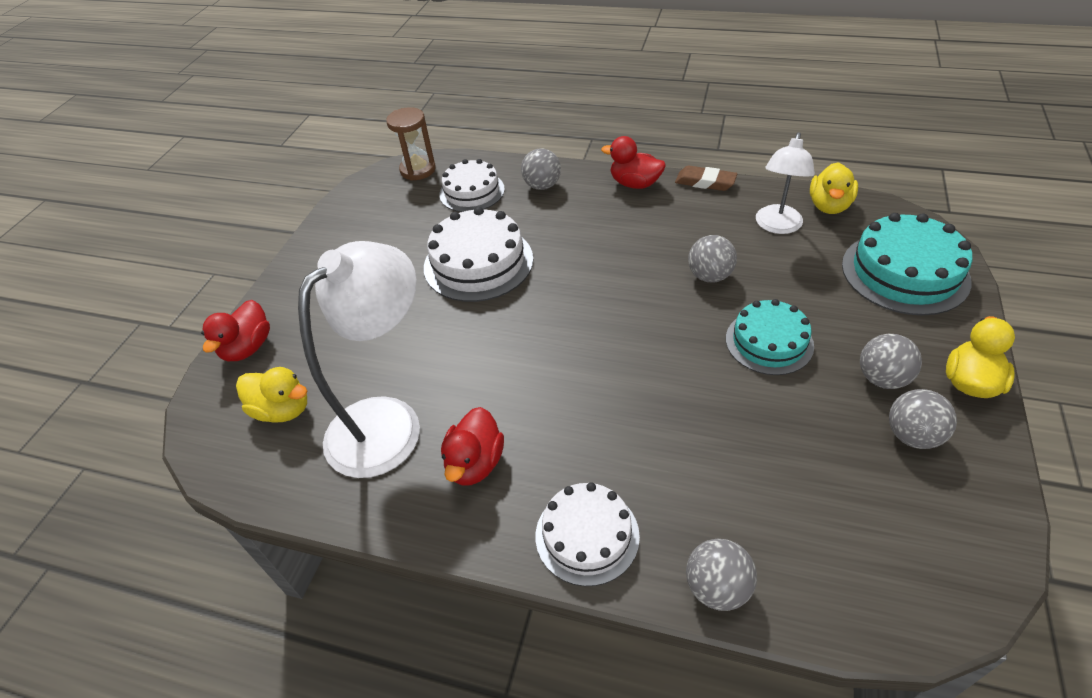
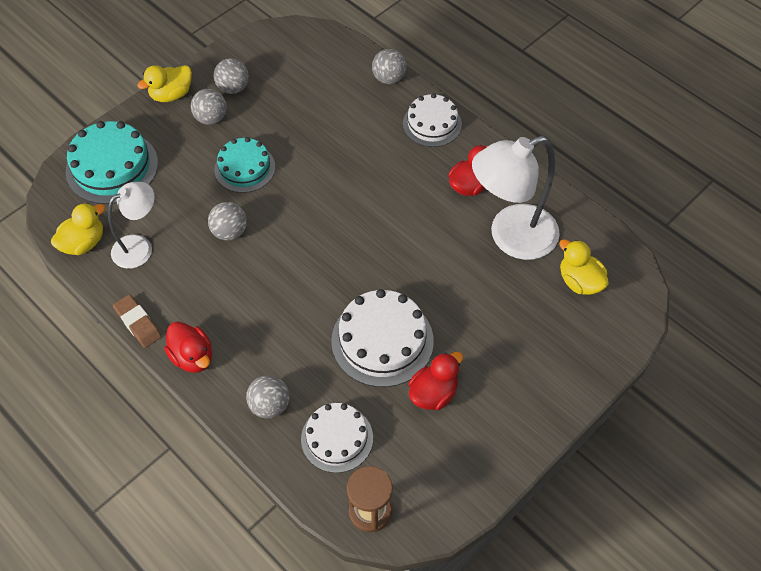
camera: 155 degrees left, 10 degrees up
(248, 348) = (597, 353): red duck -> red duck (433, 393)

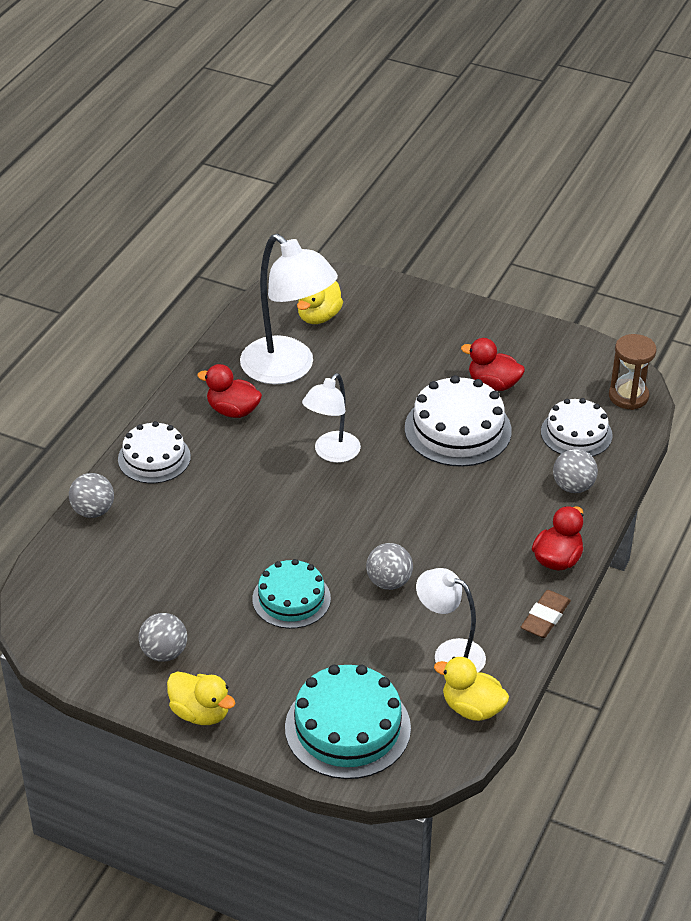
camera: 110 degrees left, 15 degrees down
(211, 118) = (225, 657): grey ball -> none
(390, 238) = (331, 453): none -> white lamp

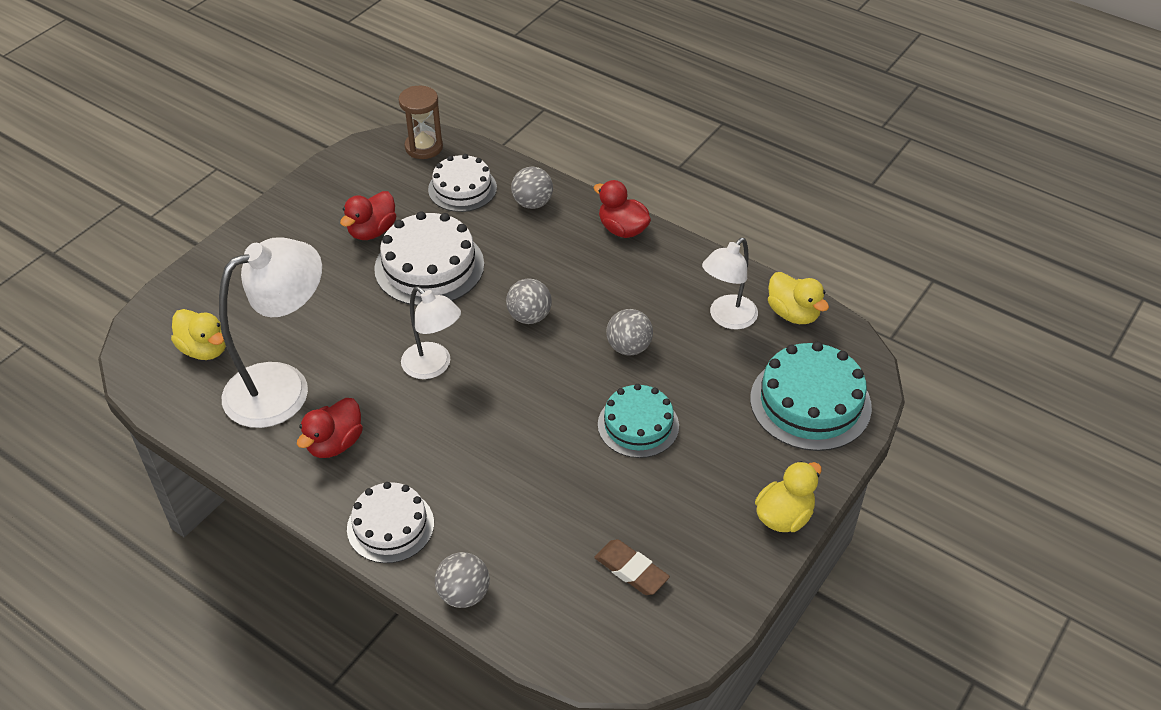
camera: 80 degrees left, 5 degrees up
(164, 653) = (698, 541): grey ball -> grey ball (529, 317)
(472, 708) = (793, 313): yellow duck -> yellow duck turned 75 degrees counterclockwise
(545, 617) = (692, 249): brown eraser -> brown eraser (631, 570)

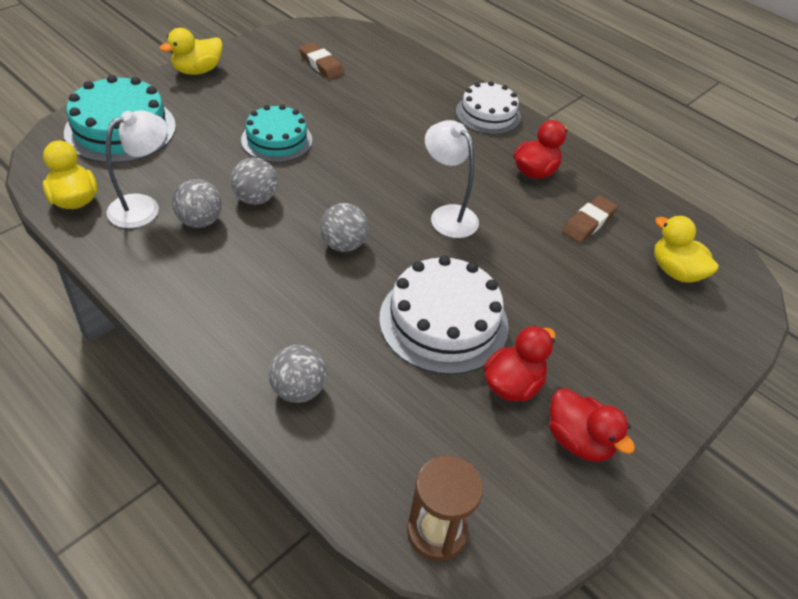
camera: 175 degrees left, 0 degrees up
(283, 387) = (588, 223): white lamp -> brown eraser
(462, 188) = (388, 434): white cake -> none
(464, 594) = (438, 73): grey ball -> grey ball (200, 221)
(622, 229) = (199, 328): red duck -> red duck (578, 441)

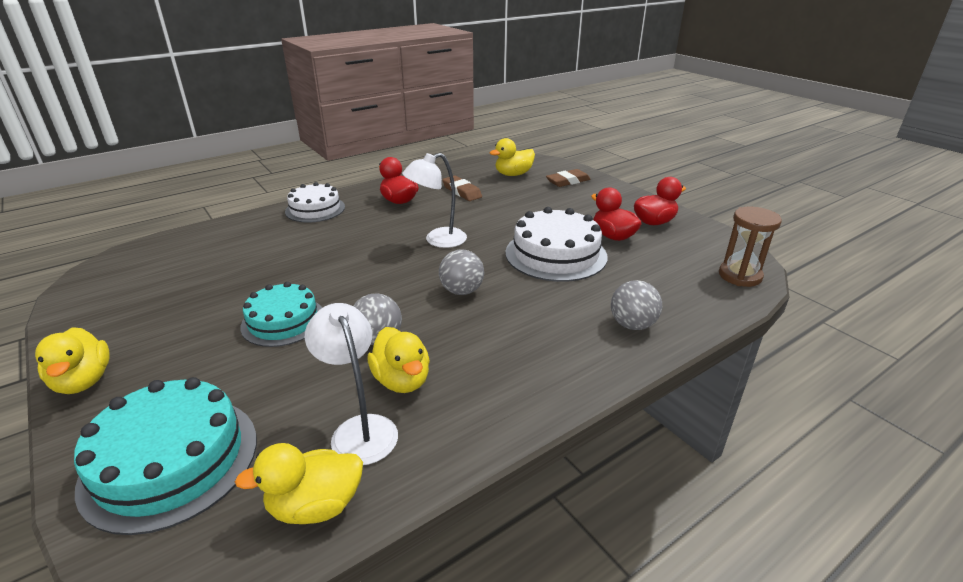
camera: 75 degrees left, 15 degrees down
(200, 221) = (402, 380): grey ball -> yellow duck
(321, 64) = (162, 284): brown eraser -> brown eraser (568, 181)

